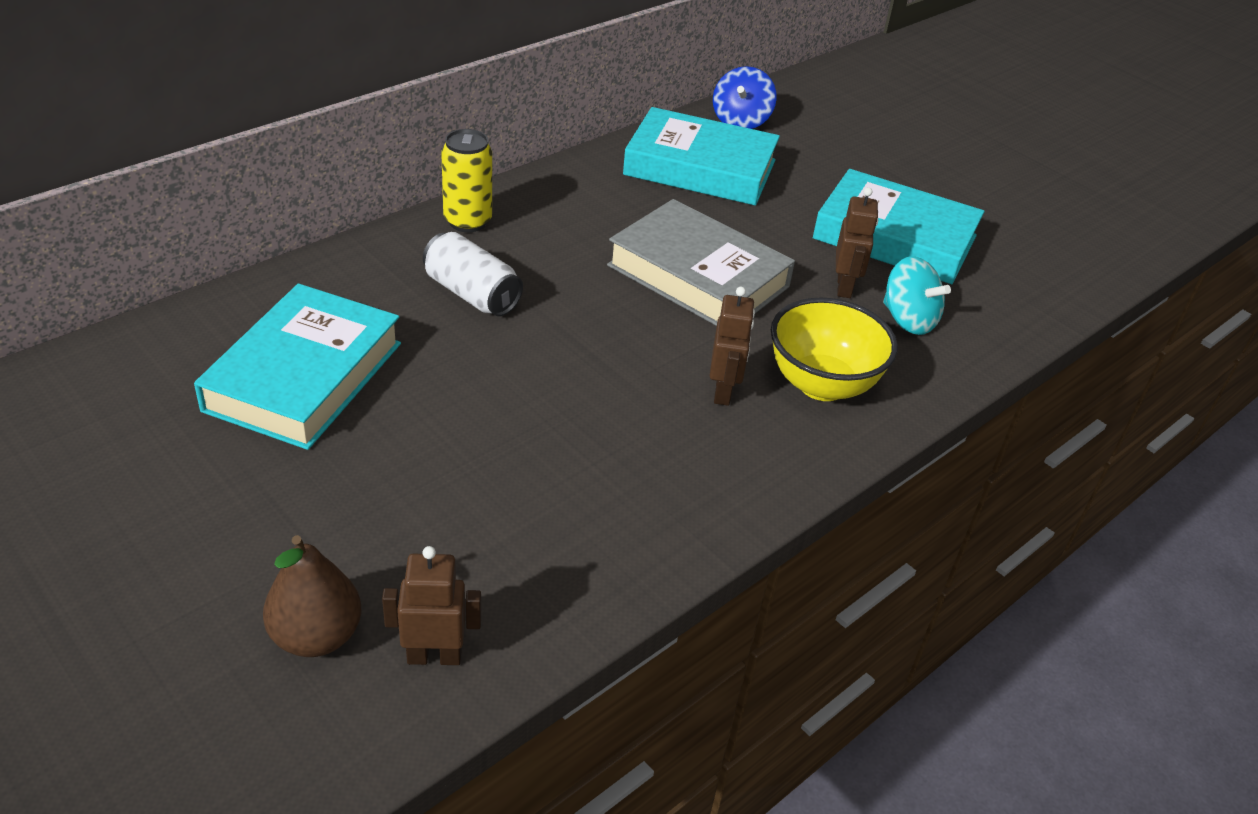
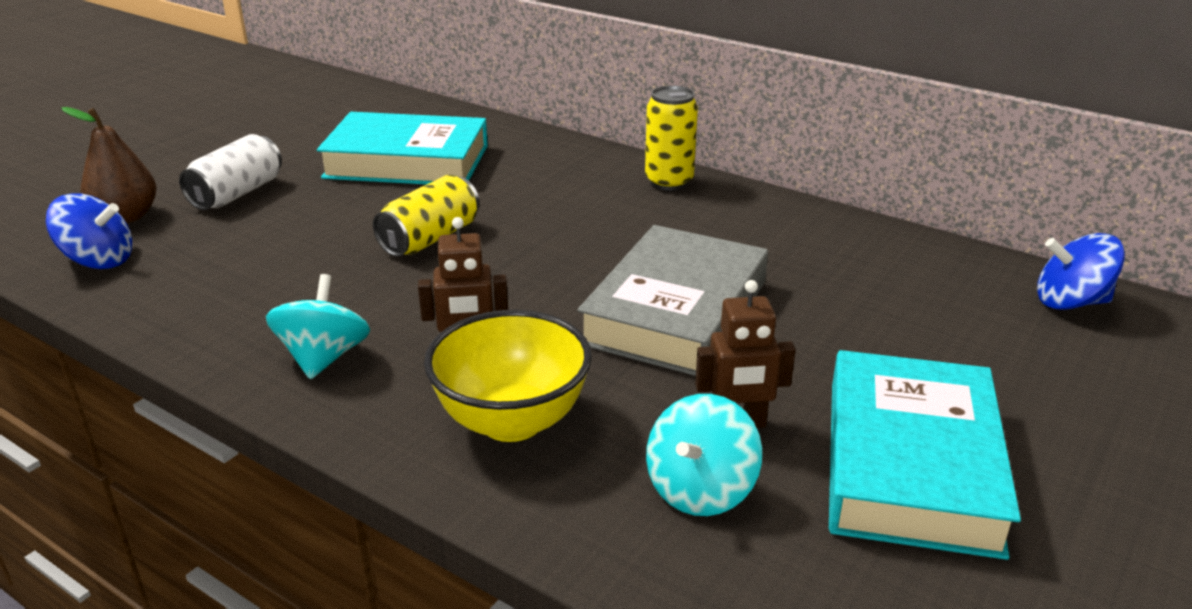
camera: 80 degrees right, 10 degrees down
(434, 656) = (98, 260): brown robot -> blue spinning top
(472, 294) = (555, 202): white can -> white can (237, 194)
(509, 385) = (430, 238): none -> yellow can
(700, 168) = (912, 287): turquoise book -> none
(708, 477) = (324, 358): none -> turquoise spinning top

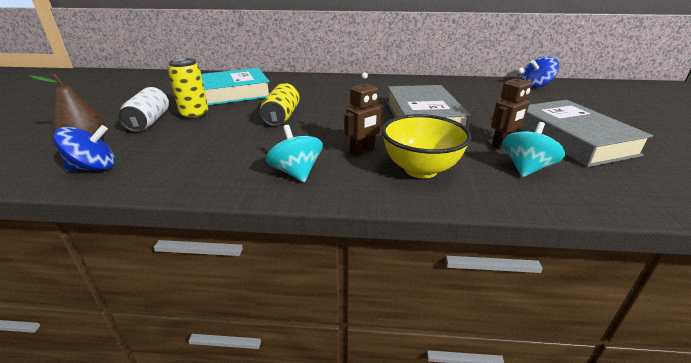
camera: 30 degrees left, 0 degrees up
(669, 182) = (355, 80): yellow can -> yellow can (194, 115)
(700, 489) = (526, 168): turquoise spinning top -> turquoise spinning top turned 150 degrees counterclockwise
(910, 464) = (572, 139): turquoise book -> grey book

